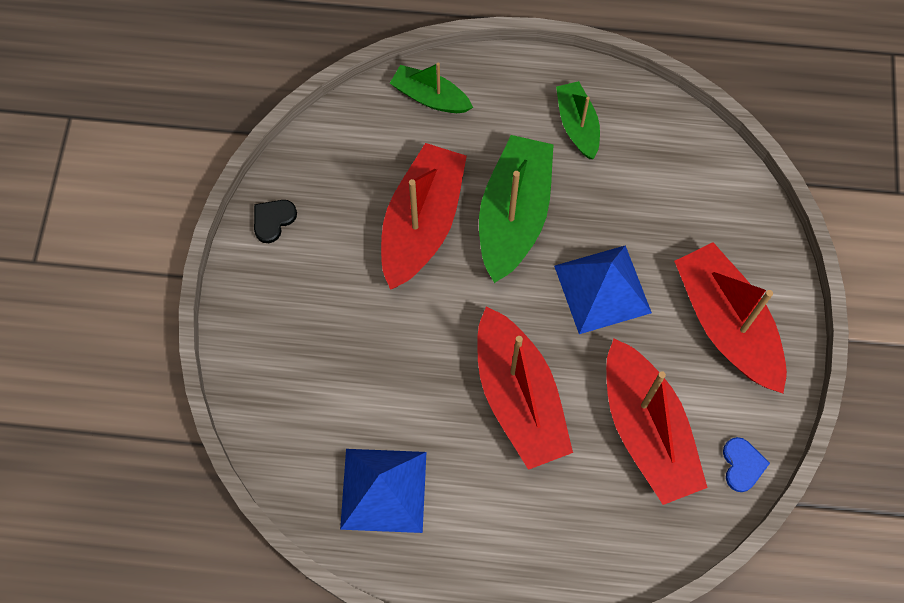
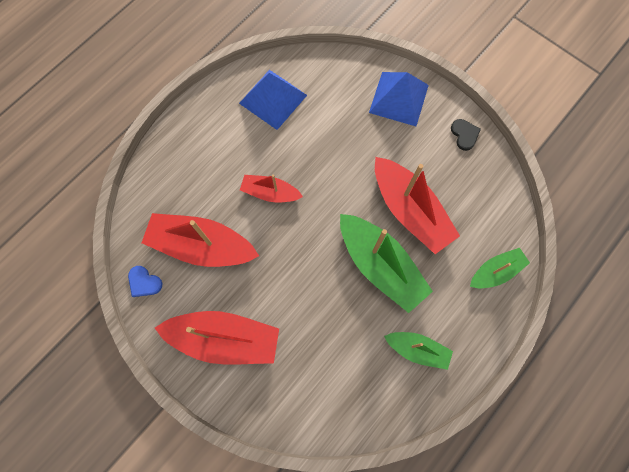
camera: 125 degrees right, 5 degrees up
(518, 397) = (270, 193): red boat -> red boat, size x0.57
(602, 289) = (298, 283): blue pyramid -> blue pyramid (399, 98)

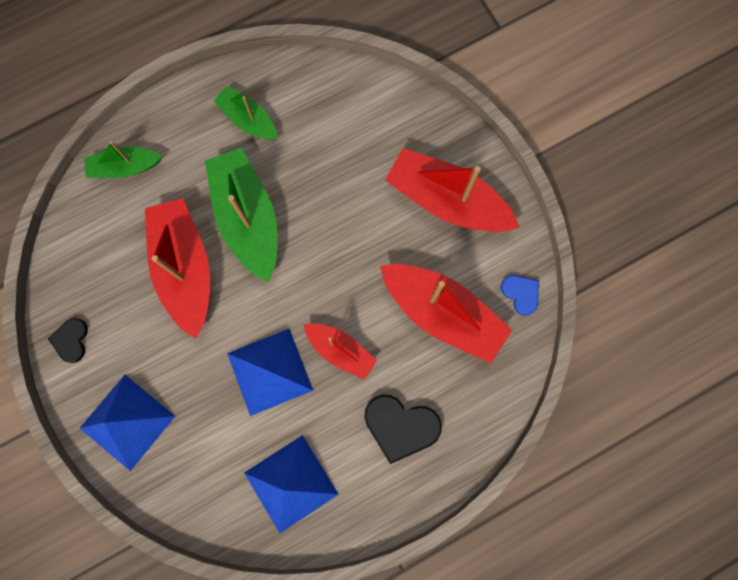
camera: 160 degrees left, 5 degrees up
(209, 157) = (400, 426): none -> black heart
(316, 161) = (270, 372): none -> blue pyramid

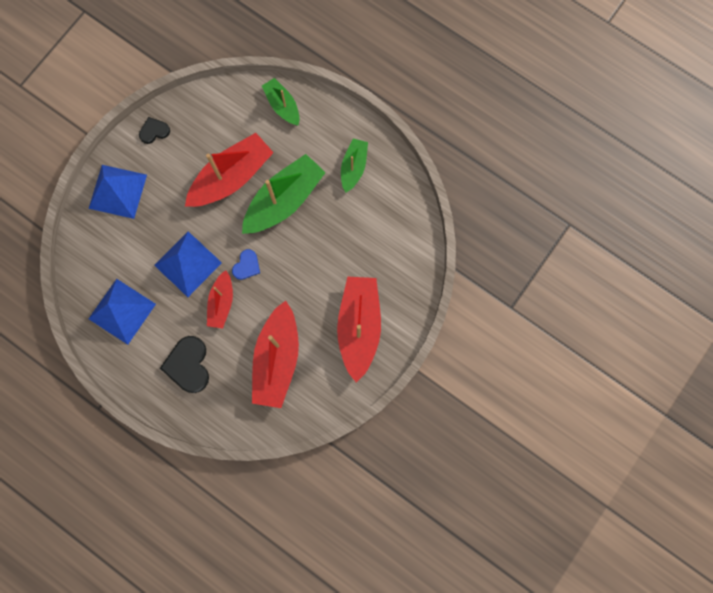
camera: 65 degrees right, 0 degrees up
(521, 293) = (315, 407): blue heart -> blue heart (246, 266)

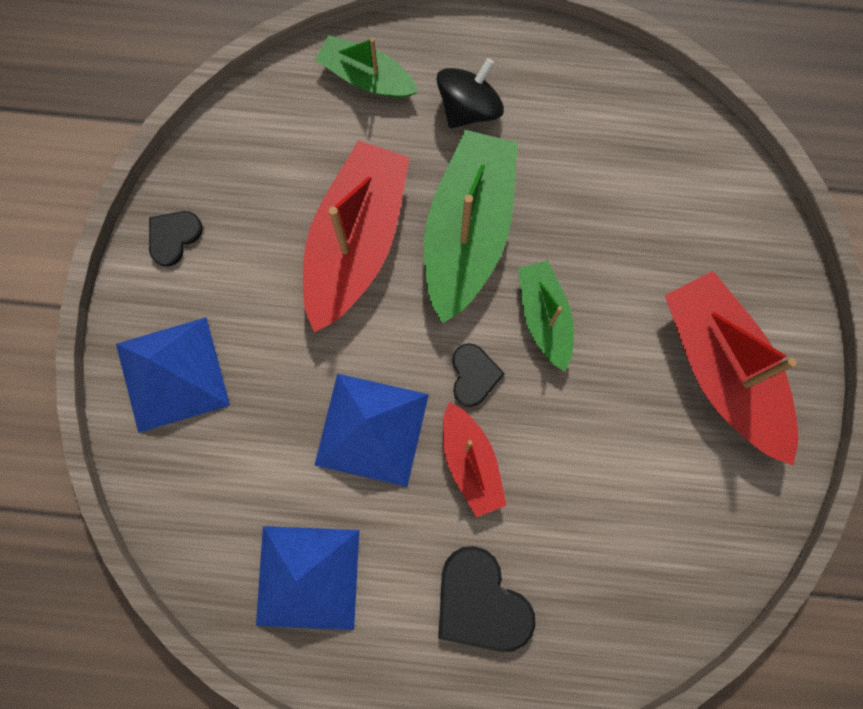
camera: 30 degrees left, 0 degrees up
(246, 266) = (474, 375): blue heart -> black heart
(277, 359) = (624, 503): red boat -> none
(320, 145) = (469, 107): none -> black spinning top
(353, 167) = (548, 113): green boat -> green boat (545, 317)

